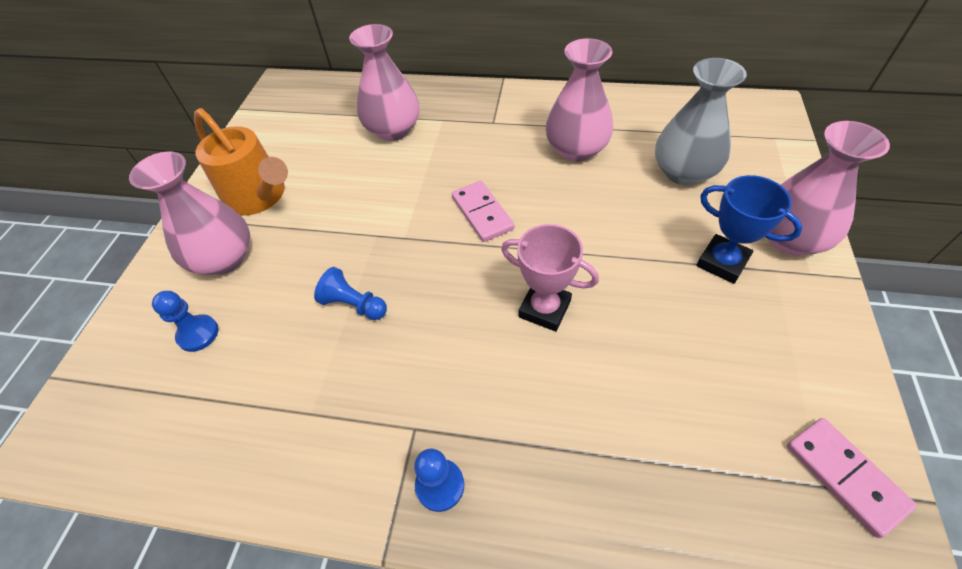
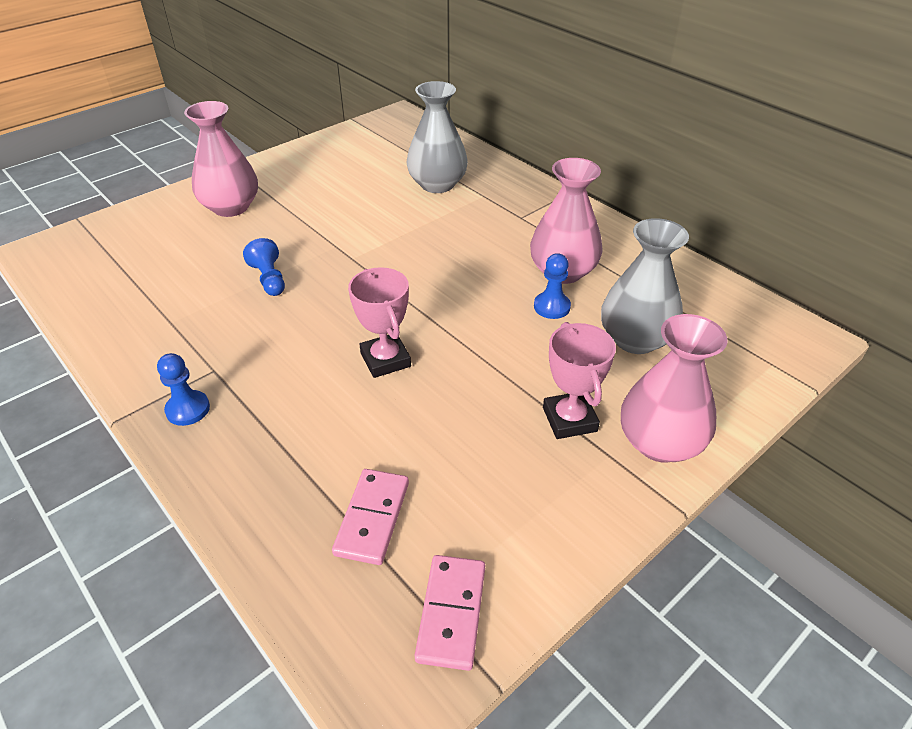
camera: 35 degrees right, 10 degrees down
(198, 334) = (167, 241): blue pawn -> blue pawn (551, 307)
(259, 196) = (295, 181): orange watering can -> none
(393, 130) = (437, 184): pink vase -> grey vase
(482, 213) = (426, 274): pink domino -> pink domino (372, 518)
(722, 262) = (569, 419): blue trophy -> pink trophy

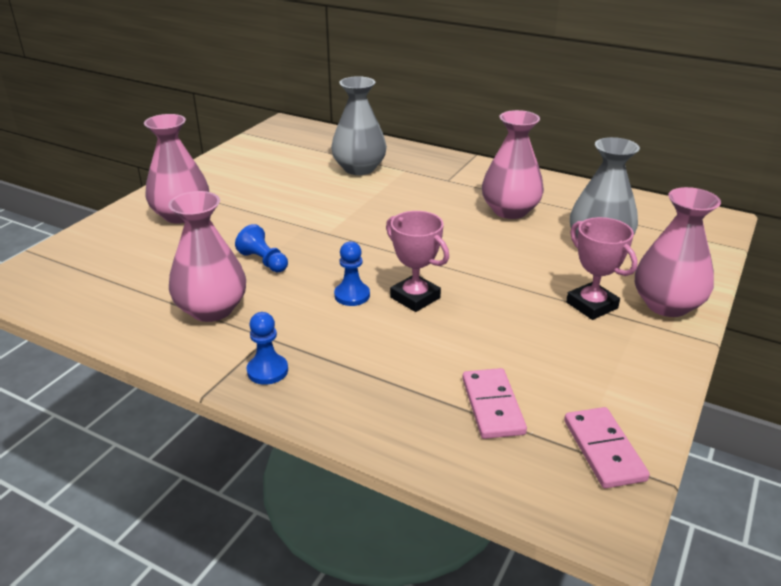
camera: 20 degrees left, 10 degrees down
(186, 324) = (212, 309): none -> pink vase
(551, 307) = (520, 235): blue pawn -> blue pawn (352, 295)

